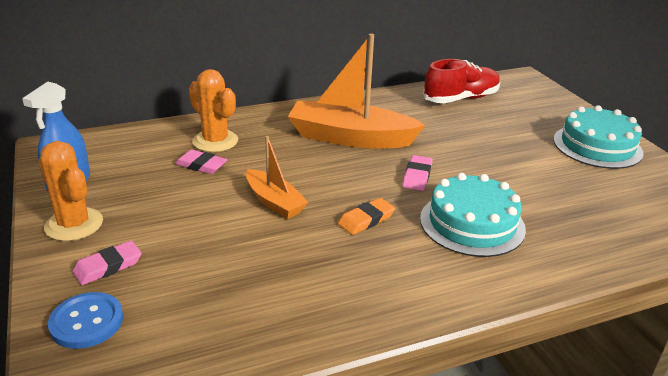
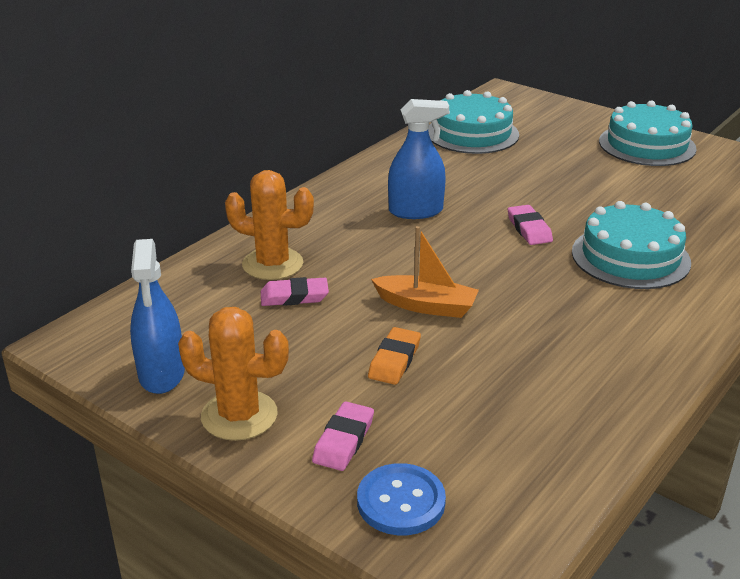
camera: 30 degrees left, 0 degrees up
(350, 138) = (415, 211): orange boat -> blue spray bottle
(366, 220) = (536, 289): orange eraser -> orange eraser (394, 360)
(461, 99) = (472, 133): red shoe -> turquoise cake

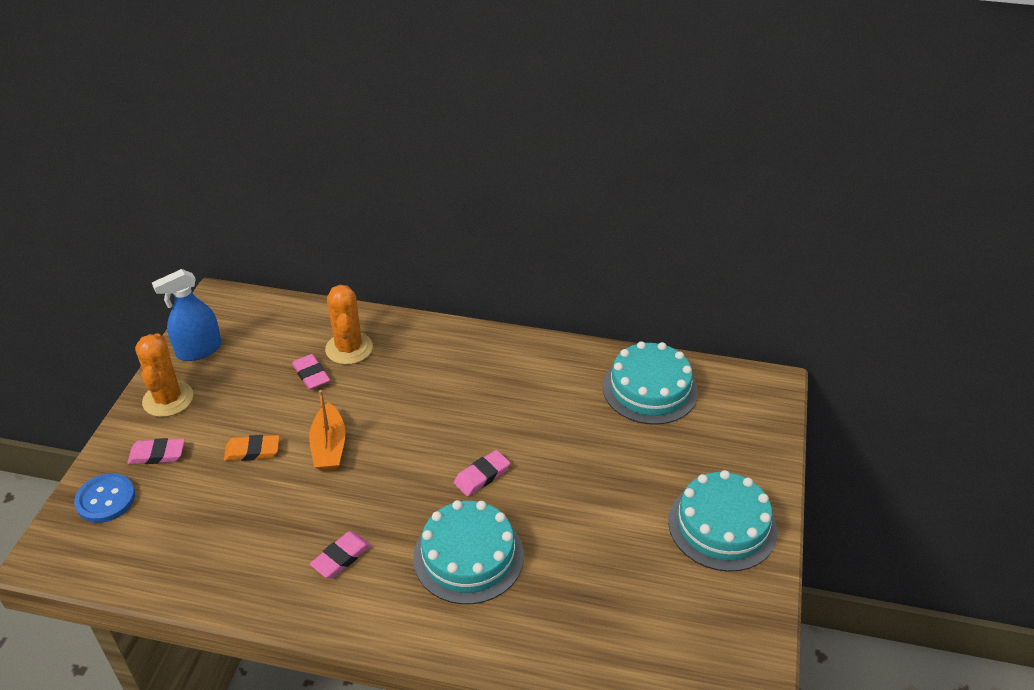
camera: 65 degrees right, 10 degrees up
(415, 211) = (472, 397): blue spray bottle -> none
(599, 328) = (341, 557): none -> pink eraser

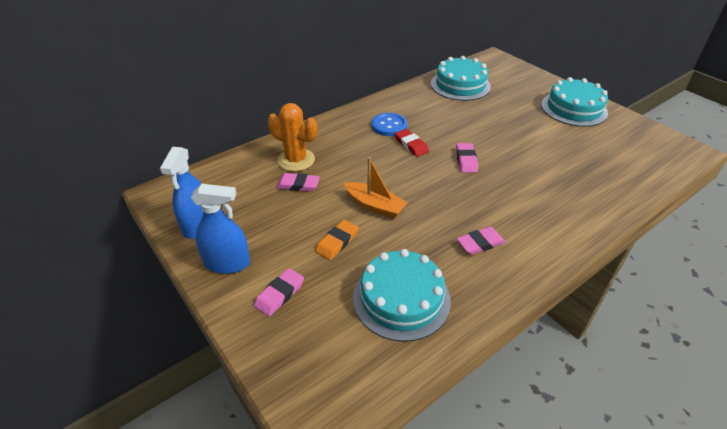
camera: 50 degrees left, 0 degrees up
(106, 499) = (293, 347): blue button -> blue button (389, 126)
(168, 399) = (227, 263): orange cactus -> blue spray bottle
(341, 557) = (480, 243): pink eraser -> pink eraser turned 75 degrees clockwise
(464, 416) = (411, 145): none -> red eraser
(468, 556) = (525, 192): turquoise cake -> turquoise cake (401, 299)

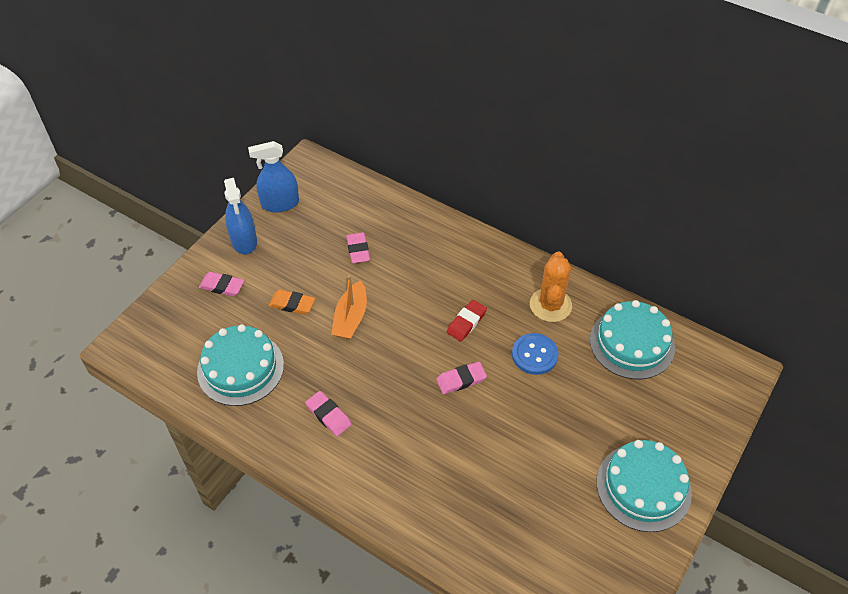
camera: 70 degrees right, 10 degrees up
(296, 160) = (395, 234): orange cactus -> orange cactus (550, 305)
(389, 126) = (495, 293): blue button -> blue button (534, 355)

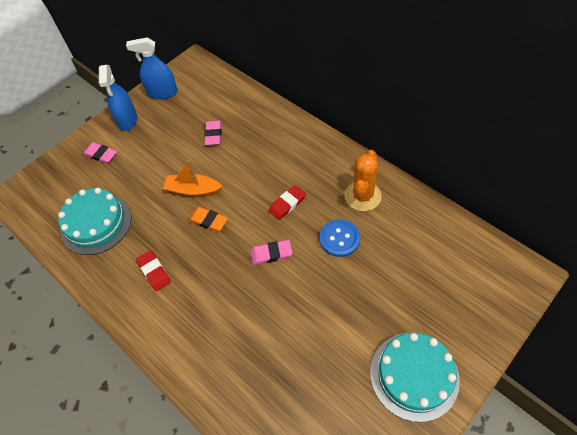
camera: 15 degrees right, 5 degrees up
(292, 304) = (150, 174): orange eraser -> orange eraser (208, 221)
(328, 415) = (154, 272): pink eraser -> red eraser
(351, 318) = (193, 190): orange boat -> orange boat turned 75 degrees clockwise
(632, 343) = (428, 237): turquoise cake -> none

